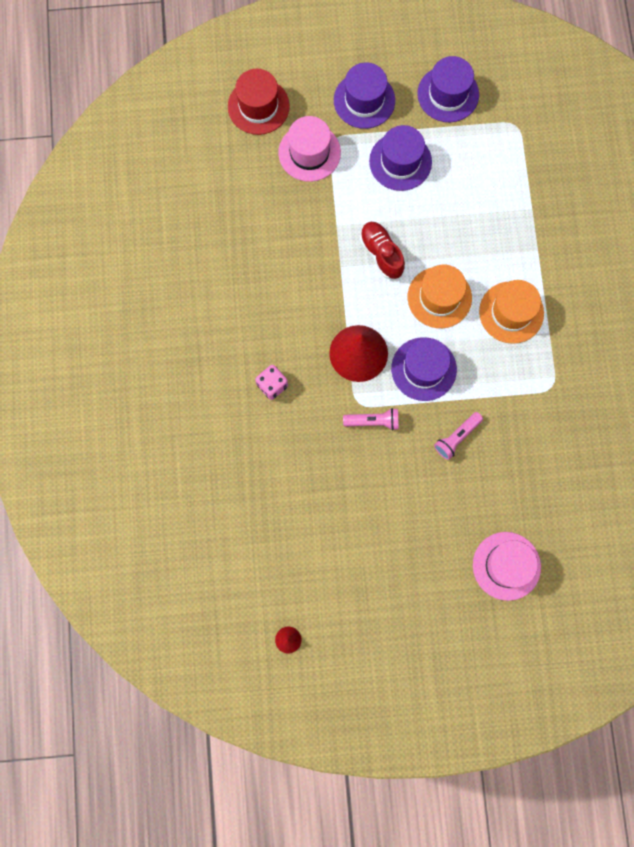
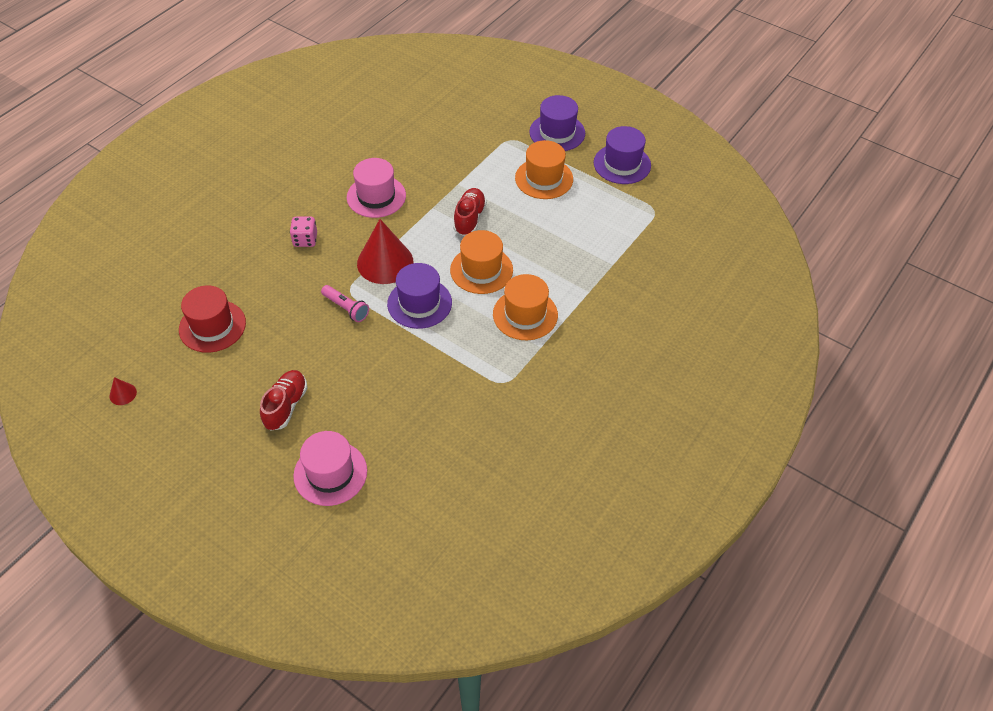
camera: 40 degrees right, 25 degrees down
(258, 106) = (481, 94): red hat -> red hat (212, 326)
(309, 152) = (486, 136): pink hat -> pink hat (376, 196)
(400, 161) = (544, 178): purple hat -> orange hat
(418, 542) = (286, 406): none -> red shoe
(457, 437) = (393, 361): pink flashlight -> none

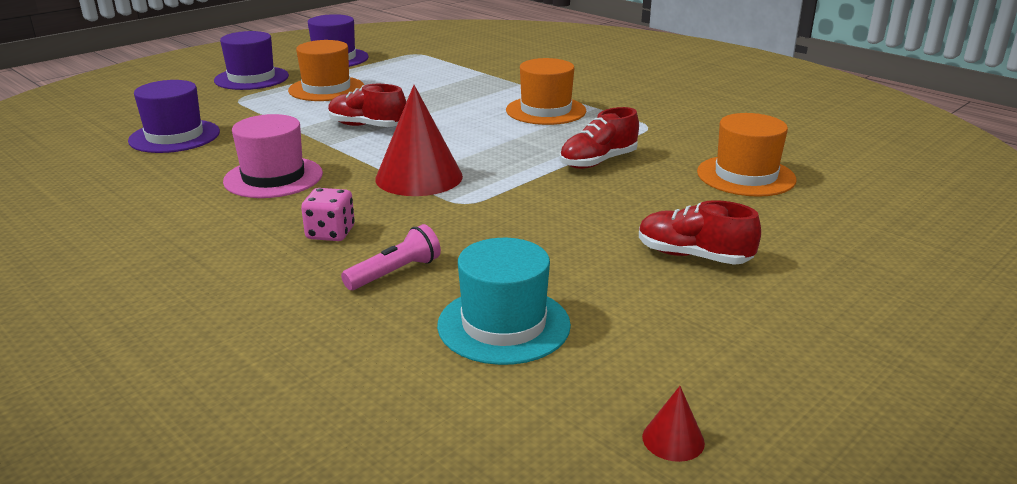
camera: 80 degrees left, 25 degrees down
(212, 326) = (503, 325): red hat -> turquoise hat
(330, 473) = (811, 226): pink hat -> none
(346, 308) = (500, 206): pink flashlight -> pink flashlight (395, 273)
(419, 303) = (508, 160): purple hat -> purple hat (174, 136)
(424, 353) = (598, 162): none -> red shoe
(481, 270) = (463, 125): orange hat -> orange hat (745, 176)

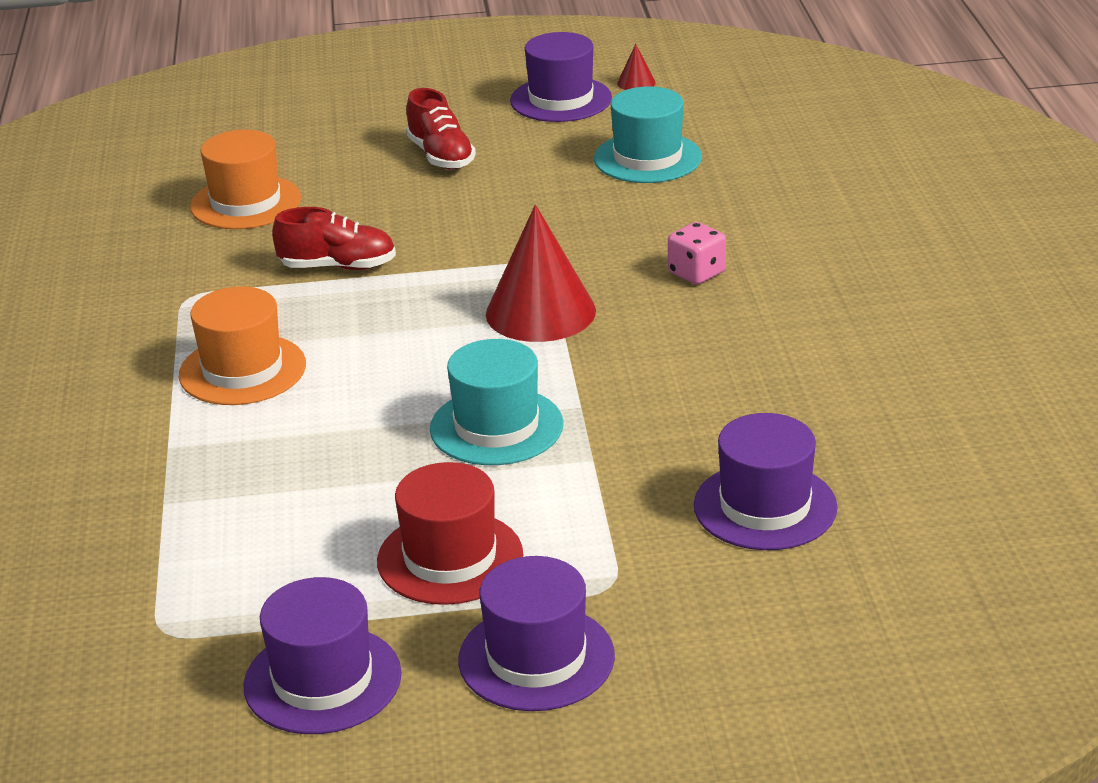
camera: 140 degrees left, 5 degrees up
(273, 177) = (692, 369): pink hat -> none
(326, 89) = (450, 558): orange hat -> red hat
(367, 126) = (496, 427): red shoe -> turquoise hat
(395, 273) = (680, 218): pink flashlight -> none
(711, 369) = (561, 99): none -> purple hat

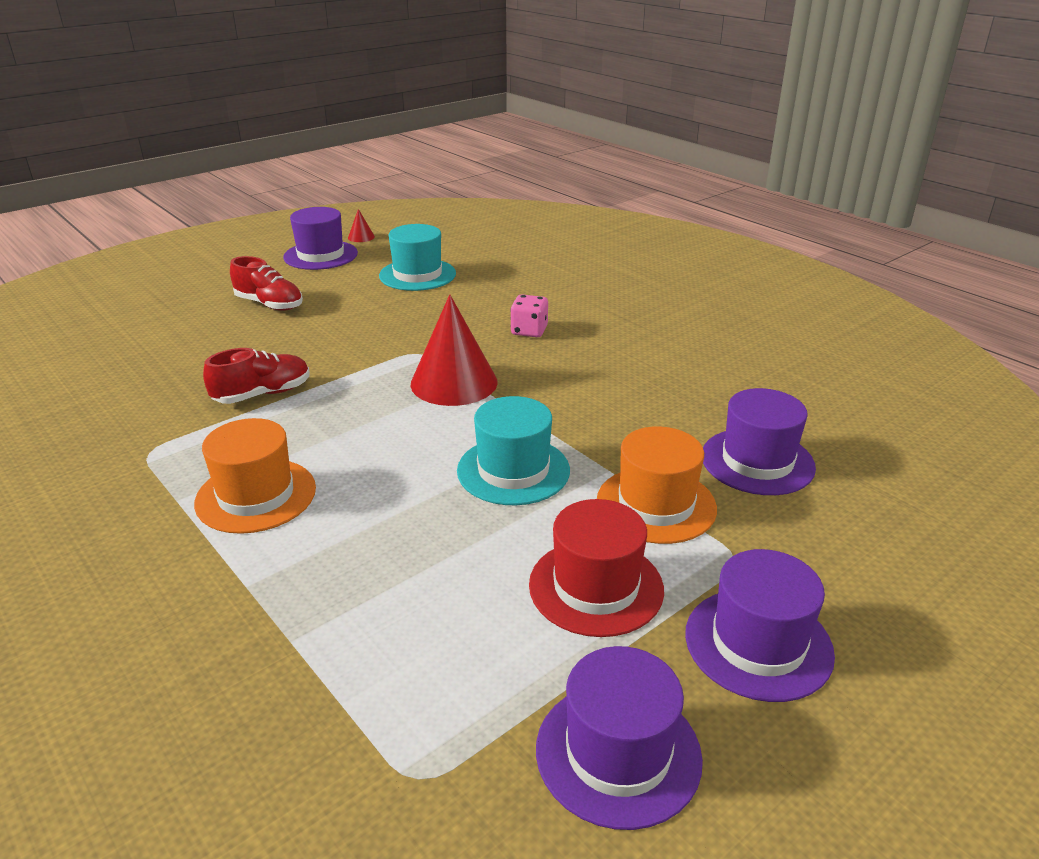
camera: 35 degrees left, 0 degrees up
(245, 203) = (137, 370): orange hat -> orange hat (656, 504)

